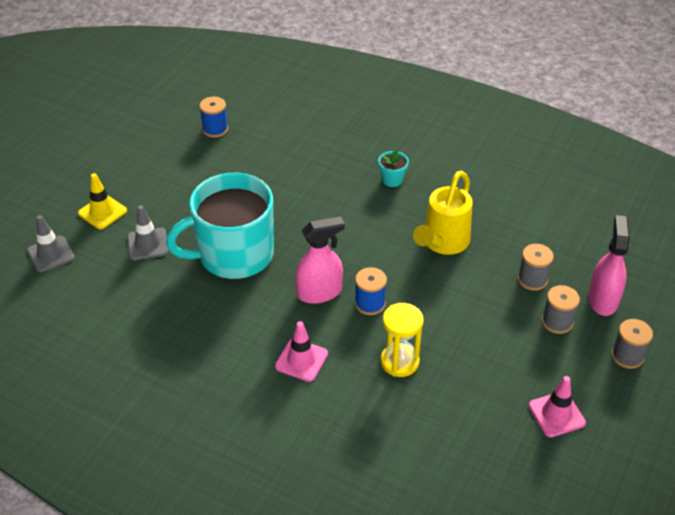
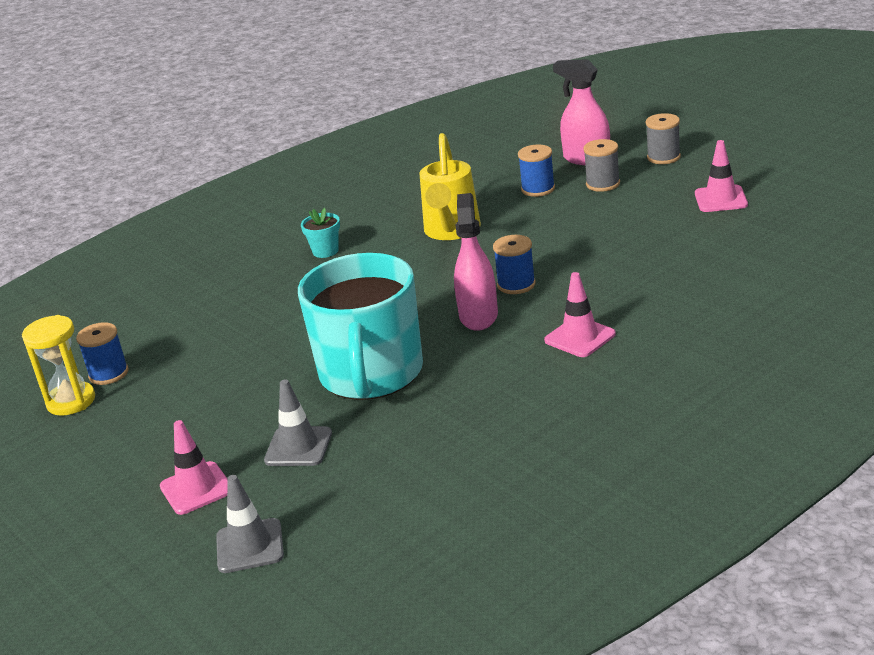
camera: 65 degrees left, 15 degrees down
(102, 212) = (196, 488): yellow traffic cone -> pink traffic cone
(399, 361) = (613, 275): yellow hourglass -> yellow hourglass (71, 401)
(442, 243) = (451, 231): yellow watering can -> yellow watering can turned 45 degrees clockwise
(532, 279) = (538, 189): grey spool -> blue spool

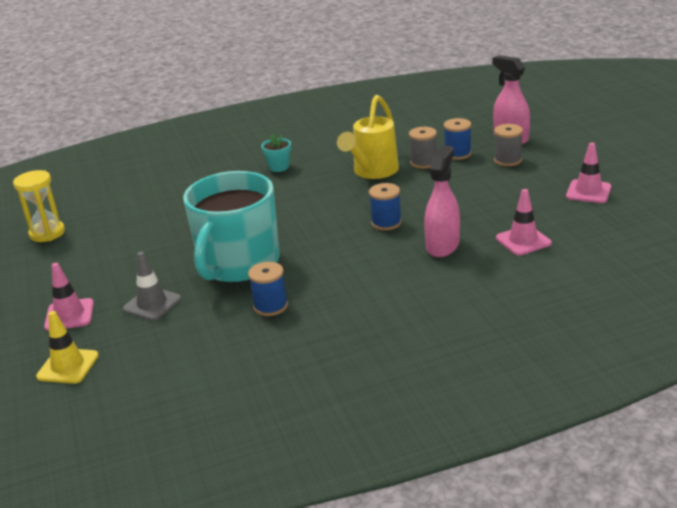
camera: 20 degrees right, 0 degrees up
(109, 374) = (83, 220): blue spool -> blue spool (270, 306)
(250, 546) = (68, 366): grey traffic cone -> yellow traffic cone
(478, 316) = (342, 240): pink spray bottle -> pink spray bottle (442, 246)
(580, 337) = (399, 275): pink traffic cone -> pink traffic cone (523, 241)
(663, 157) = (569, 149): grey spool -> grey spool (423, 162)

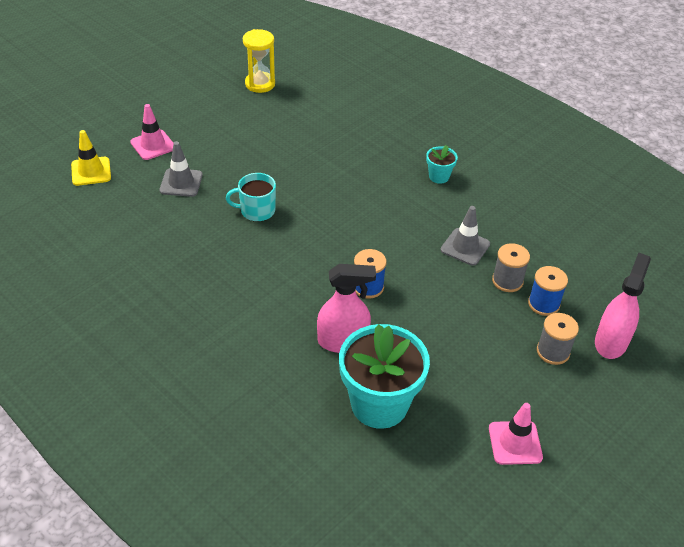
camera: 60 degrees right, 15 degrees up
(238, 264) = (256, 210): turquoise mug -> turquoise mug, size x0.46
(270, 306) = (200, 253): blue spool -> none
(372, 172) = (465, 247): yellow watering can -> grey traffic cone
(523, 241) = (379, 404): pink traffic cone -> turquoise flower pot

